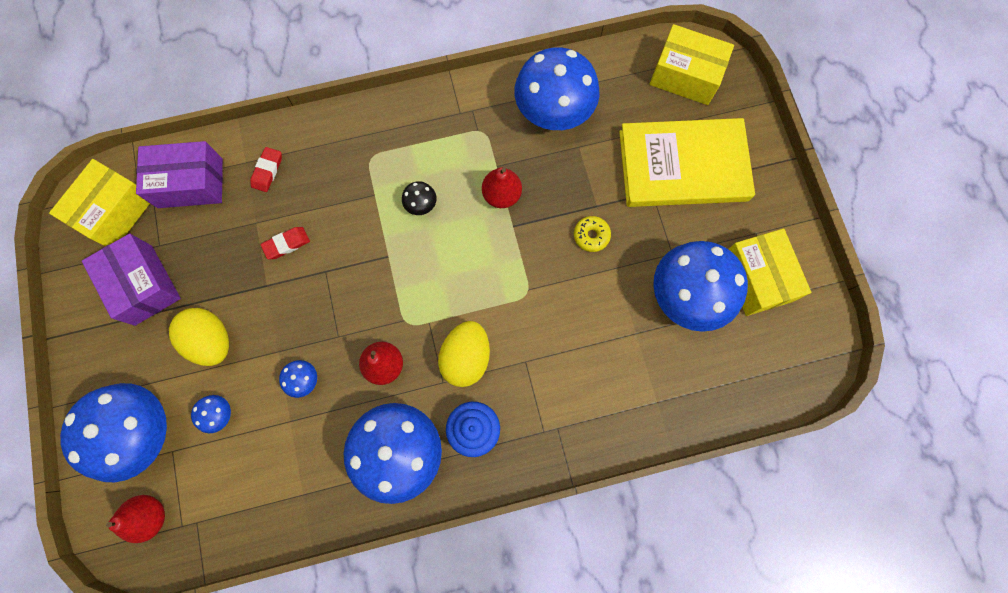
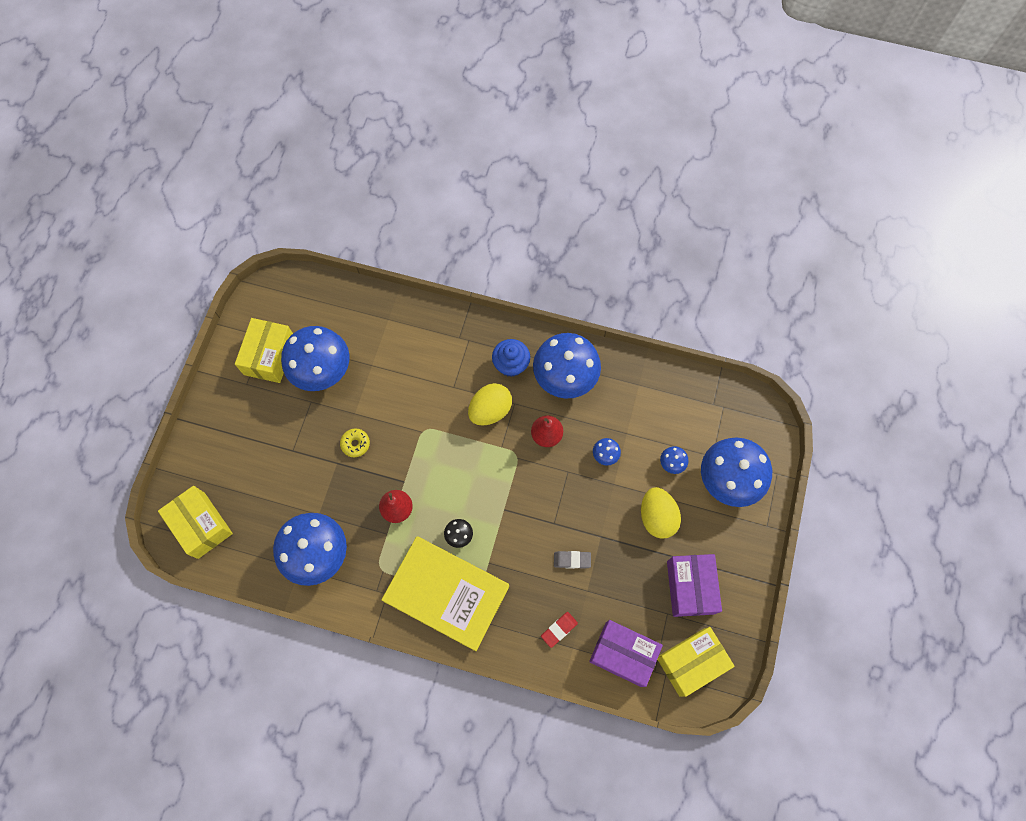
camera: 150 degrees left, 5 degrees down
(151, 516) = (741, 423): red pear -> none
(286, 244) = (572, 560): red eraser -> grey eraser
(683, 166) = (257, 457): yellow book -> yellow book (446, 593)

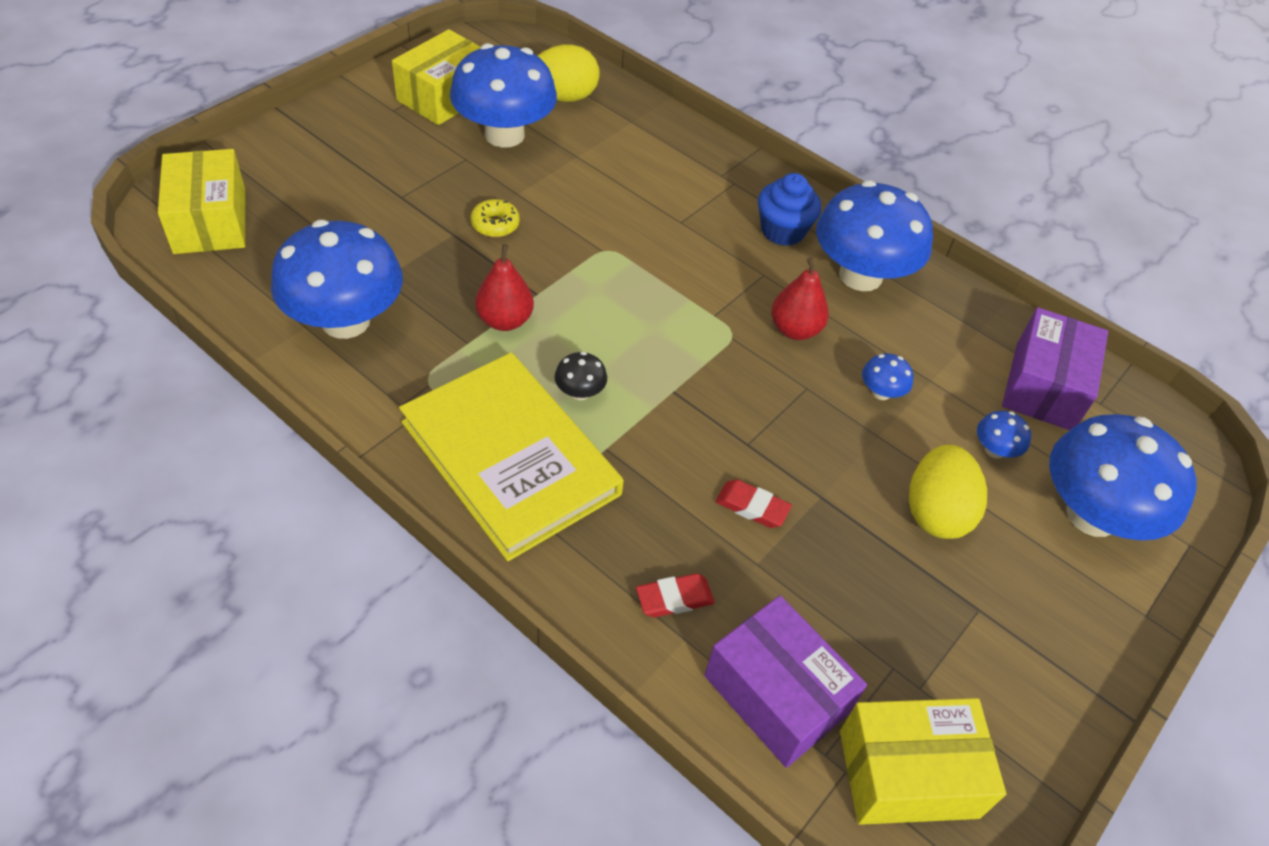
camera: 20 degrees right, 20 degrees down
(490, 410) = (721, 267): yellow egg -> yellow egg (563, 97)
(572, 560) = (752, 507): grey eraser -> red eraser
(690, 587) = (956, 645): purple box -> purple box (1044, 386)

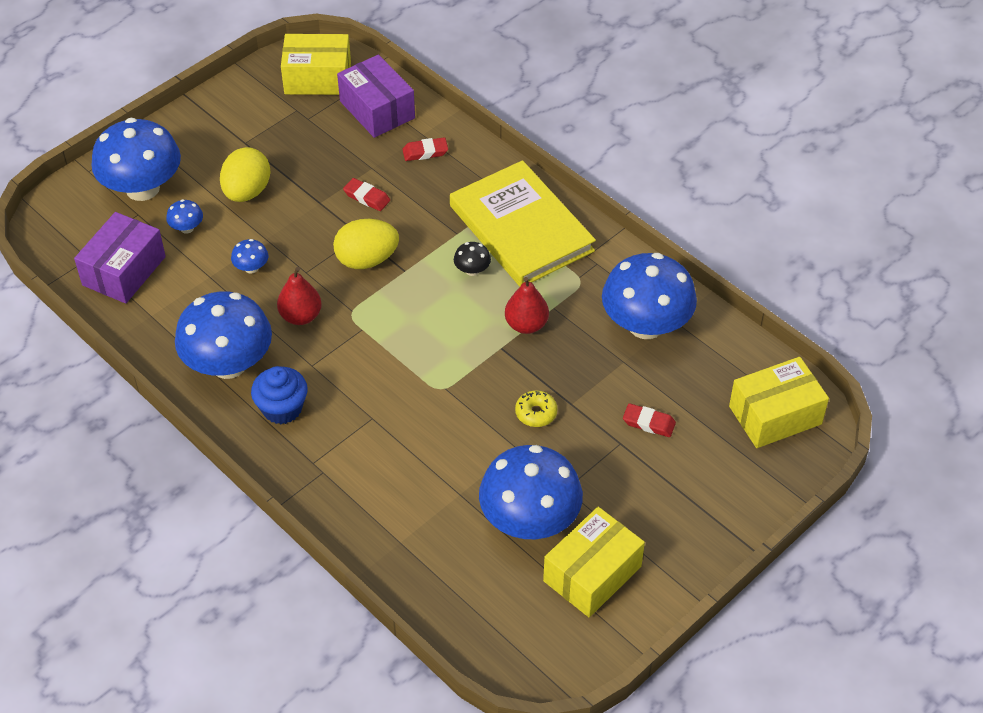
camera: 170 degrees left, 0 degrees up
(210, 221) = (775, 415): yellow box -> yellow box turned 75 degrees clockwise
(364, 214) = (648, 423): none -> red eraser
(563, 97) = (468, 576): yellow egg -> yellow egg (367, 260)

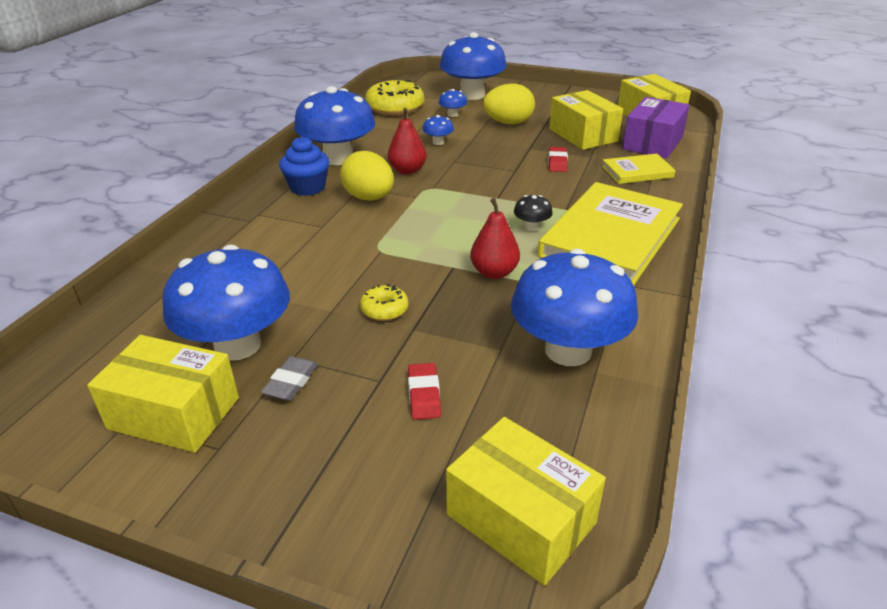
camera: 65 degrees right, 15 degrees down
(124, 271) = (395, 108): purple box -> yellow donut
(321, 149) = (583, 135): none -> yellow box
(367, 260) = (492, 179): yellow egg -> yellow egg (369, 198)
(425, 152) = (637, 172): red eraser -> yellow book
(594, 496) = (291, 382): none -> grey eraser

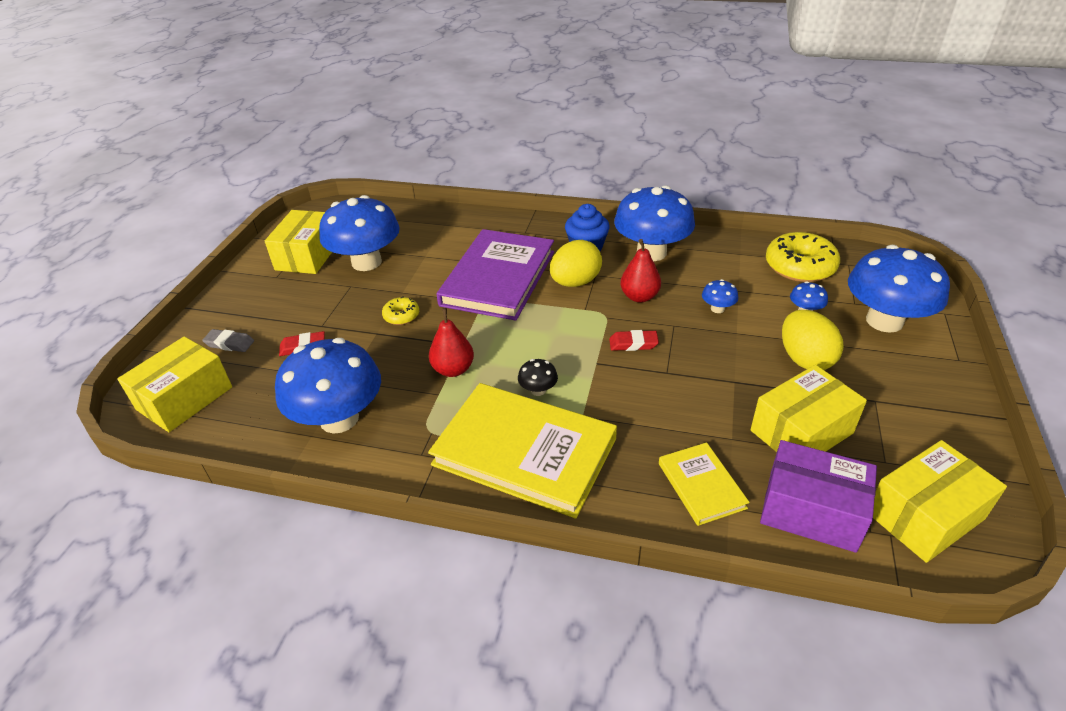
camera: 85 degrees right, 5 degrees up
(291, 382) = (326, 290): grey eraser -> grey eraser (229, 343)
(337, 241) = (498, 278): none -> purple book
(557, 162) = (701, 407): red eraser -> red eraser (633, 344)

